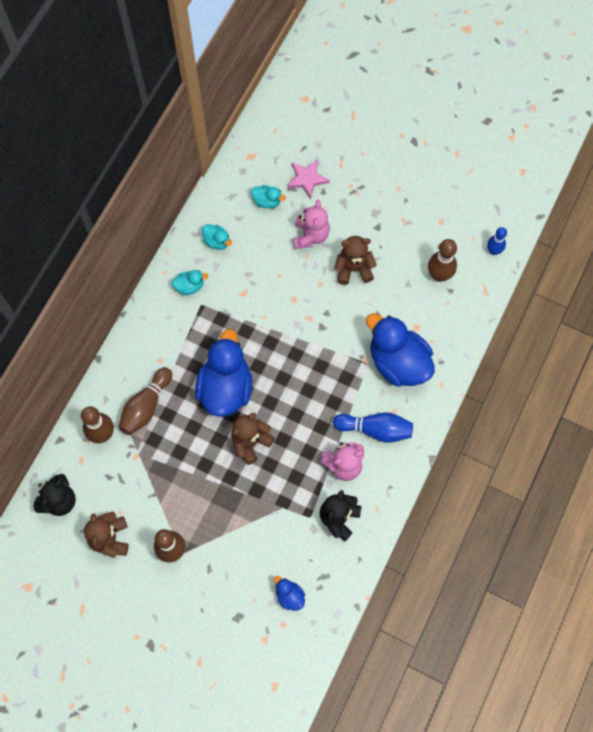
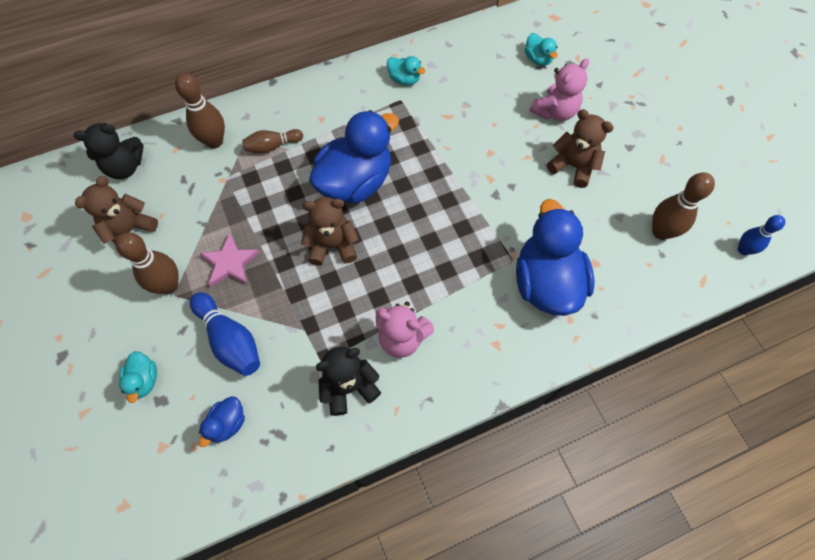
camera: 40 degrees right, 5 degrees down
(146, 406) = (272, 146): brown bowling pin -> brown bowling pin, size x0.64
(217, 241) = (462, 61): turquoise duck -> turquoise duck (144, 380)
(289, 596) = (227, 423): blue duck -> blue duck turned 150 degrees counterclockwise
(307, 179) = (592, 65): pink star -> pink star (230, 263)
(375, 429) = (465, 328): blue bowling pin -> blue bowling pin (230, 340)

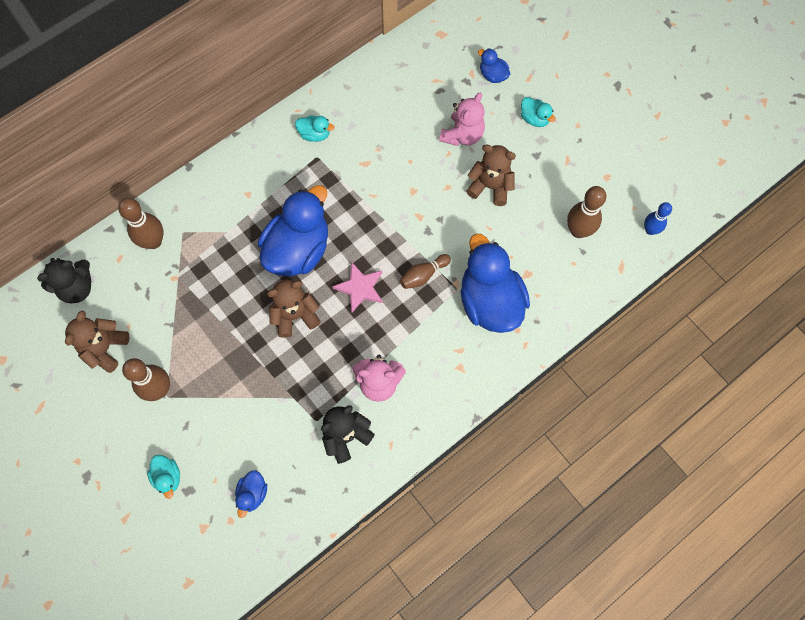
camera: 15 degrees left, 5 degrees up
(230, 263) = (208, 355): pink star -> pink star (360, 288)
(230, 340) = (231, 423): blue bowling pin -> none
(272, 146) = (210, 233): brown bowling pin -> brown bowling pin (423, 275)
(538, 59) = (435, 83): turquoise duck -> turquoise duck (534, 119)
(599, 63) = (493, 75): none -> blue duck

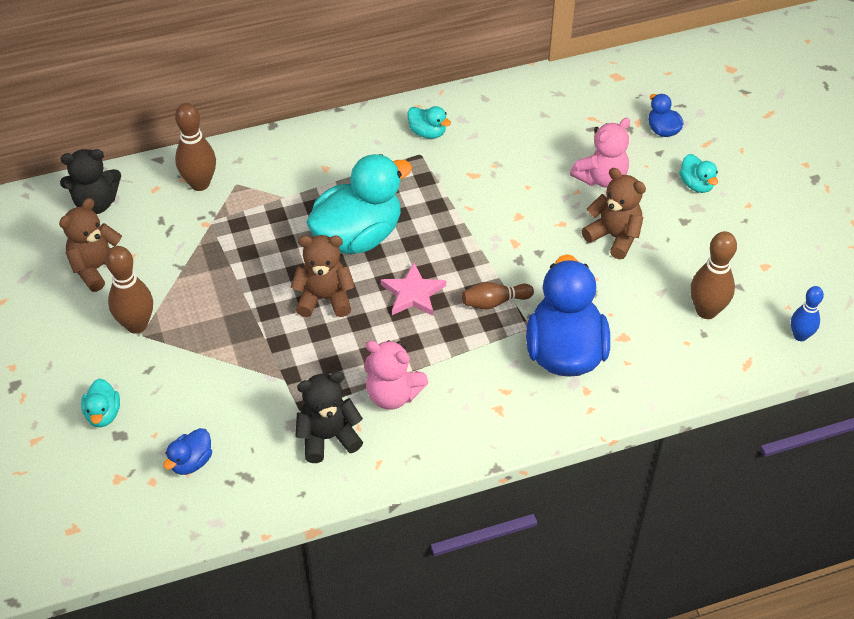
camera: 20 degrees right, 20 degrees down
(298, 250) = (358, 236): blue duck -> turquoise duck

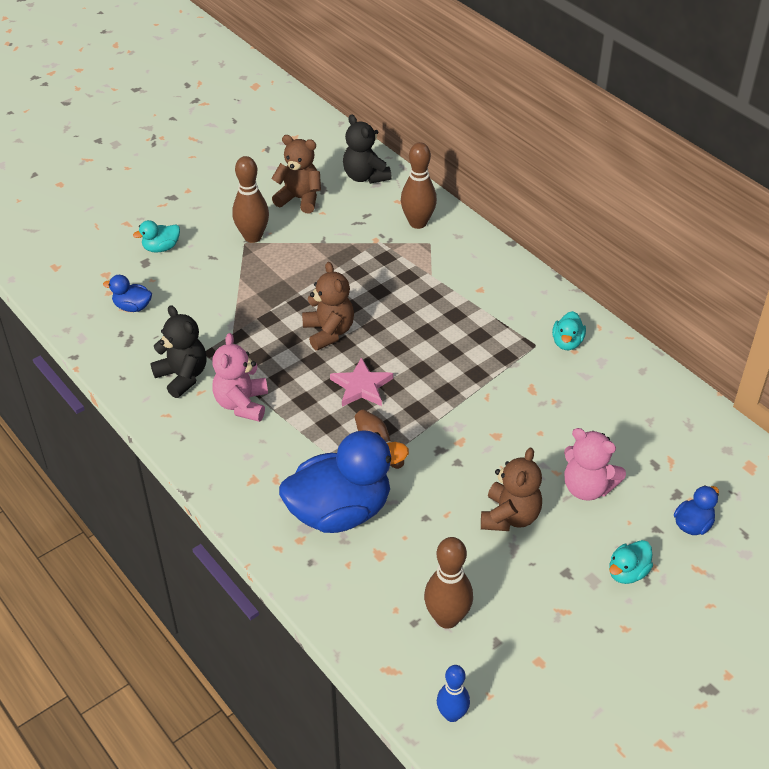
camera: 70 degrees right, 5 degrees down
(358, 236) = (410, 332): turquoise duck -> none

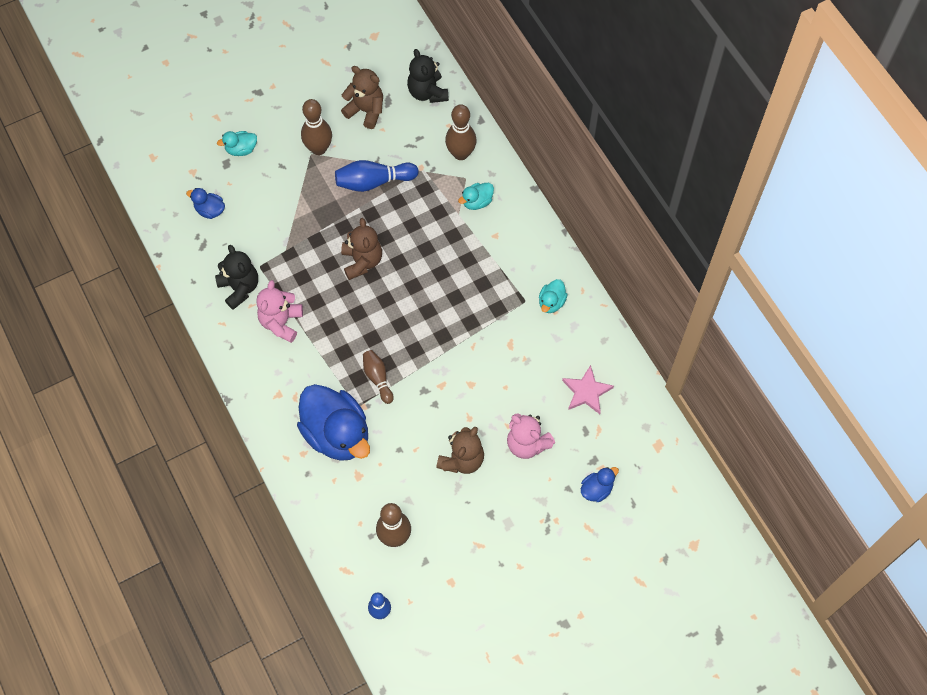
camera: 10 degrees right, 20 degrees up
(324, 258) = (374, 182): none -> blue bowling pin
(340, 511) = (337, 434): blue duck -> blue duck turned 60 degrees clockwise
(361, 386) = (377, 320): pink star -> pink star (586, 392)
(627, 573) = (535, 521): turquoise duck -> turquoise duck (477, 202)

